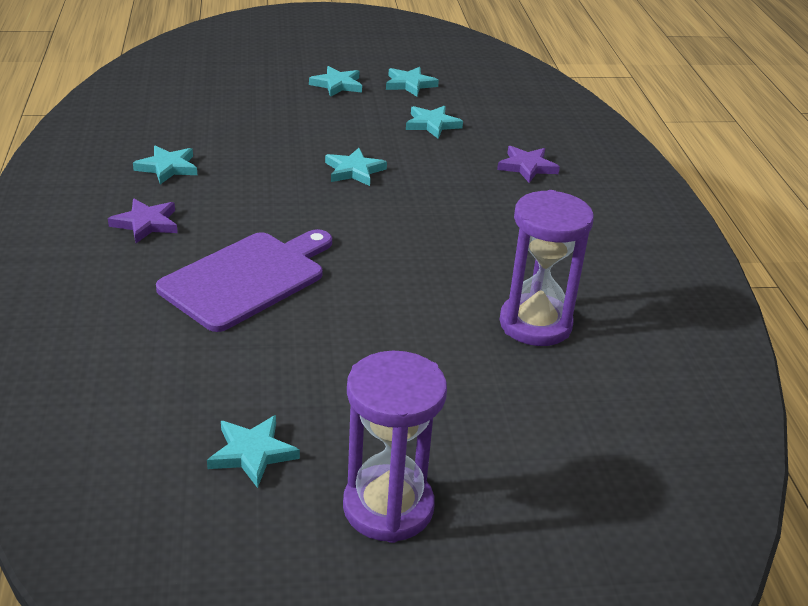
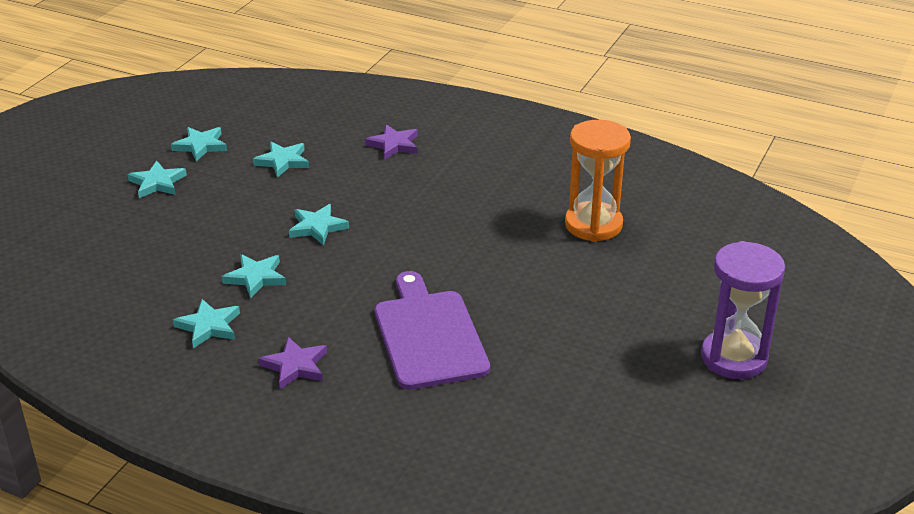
camera: 55 degrees left, 0 degrees up
(252, 453) = (643, 399): turquoise star -> turquoise star (256, 278)
(535, 324) = (593, 225): purple hourglass -> orange hourglass

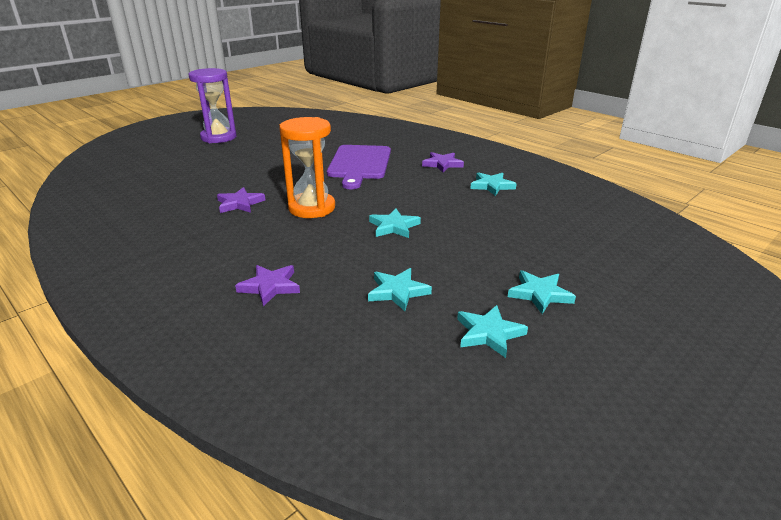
camera: 160 degrees left, 5 degrees down
(256, 278) = (454, 204): turquoise star -> none
(520, 222) = (240, 203): none -> purple star
(593, 225) = (194, 194): orange hourglass -> orange hourglass (312, 208)

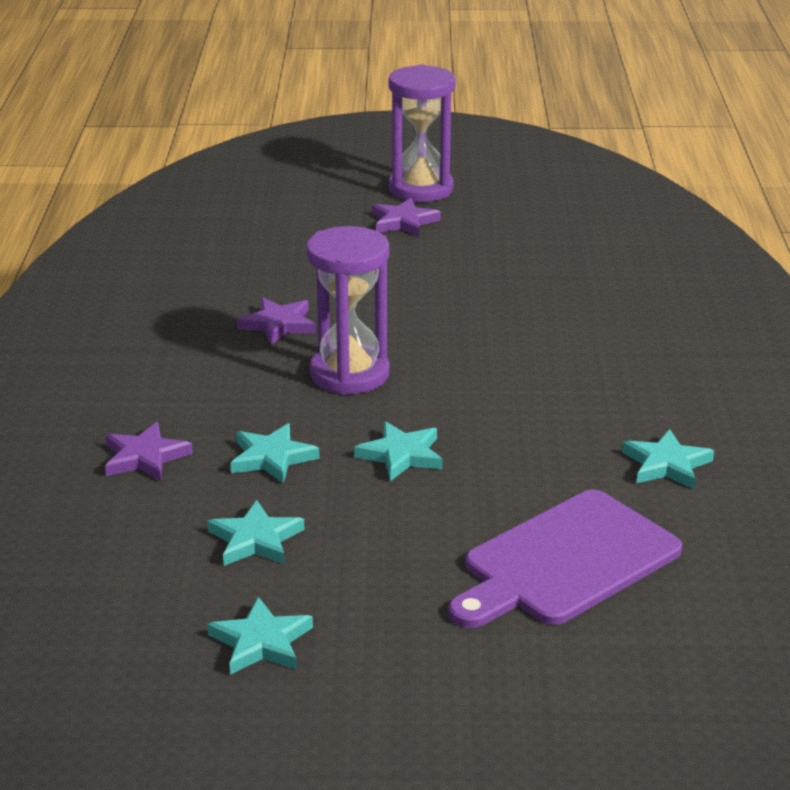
camera: 45 degrees right, 0 degrees up
(312, 208) = (350, 374): orange hourglass -> purple hourglass
(359, 164) = (537, 328): purple cutting board -> purple cutting board (566, 562)
(442, 164) = (666, 387): purple star -> purple star (403, 222)
(539, 294) = (403, 641): turquoise star -> turquoise star (272, 458)

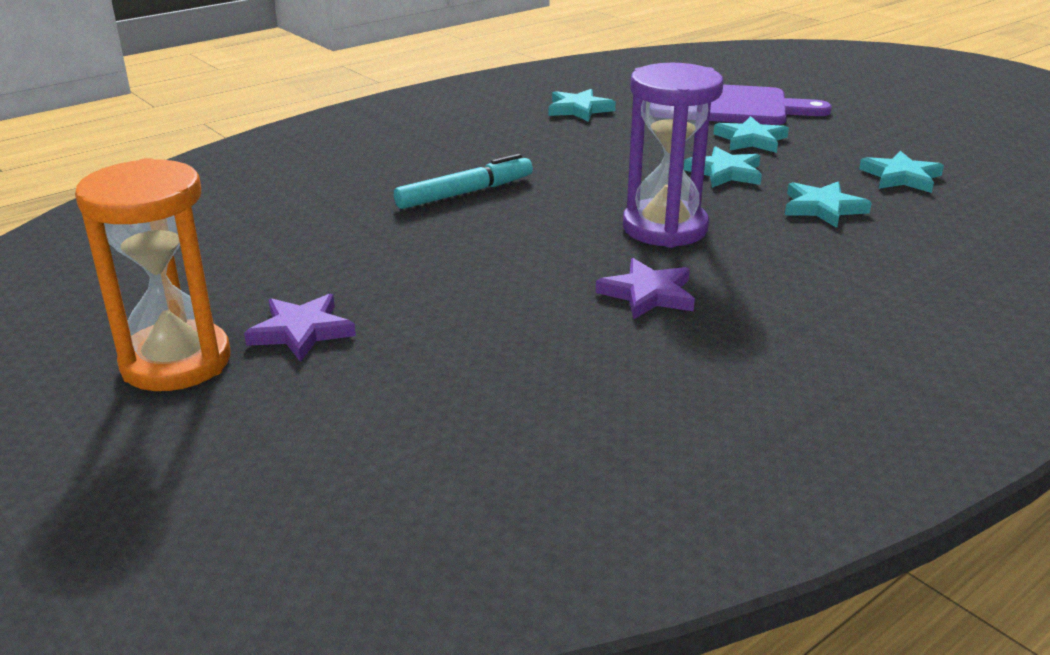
camera: 130 degrees left, 0 degrees up
(145, 457) = (931, 250): purple star -> none
(261, 642) = (957, 142): turquoise star -> turquoise star (750, 140)
(420, 189) = (176, 362): purple hourglass -> orange hourglass
(527, 328) = (465, 193): none -> turquoise marker

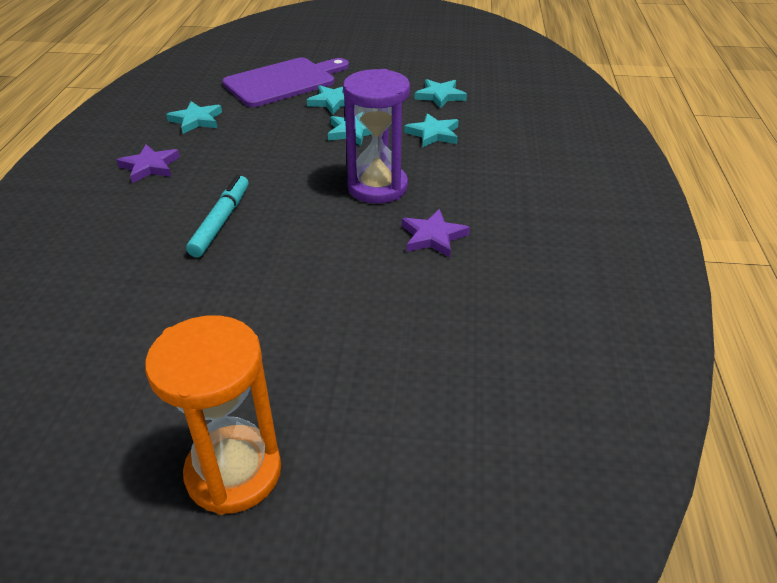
camera: 45 degrees left, 10 degrees up
(301, 331) = (282, 389): purple star -> purple star (150, 166)

